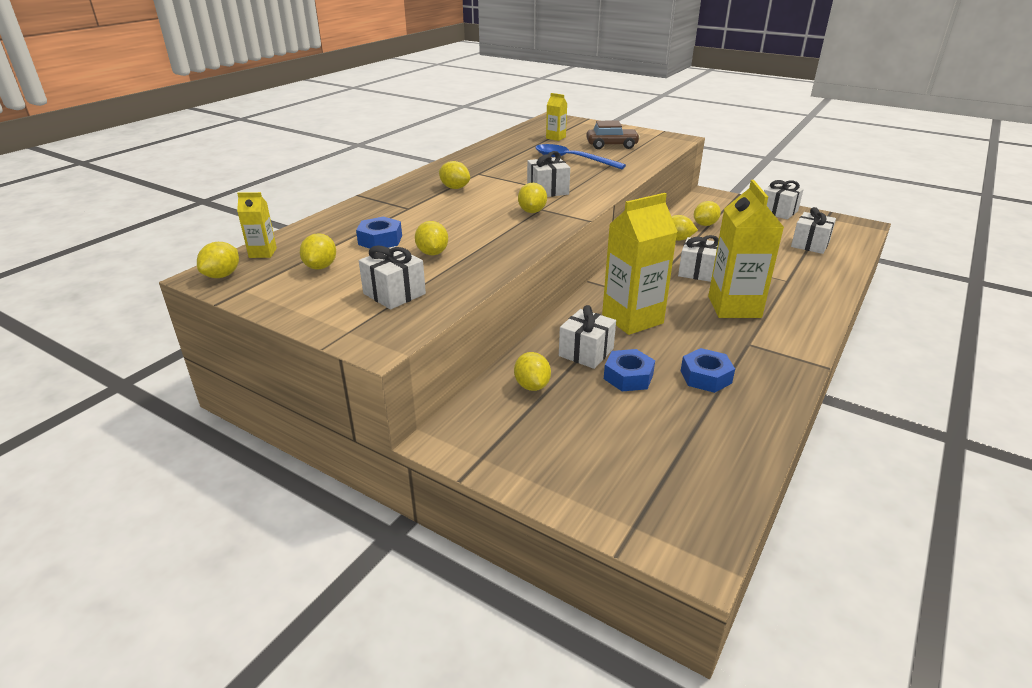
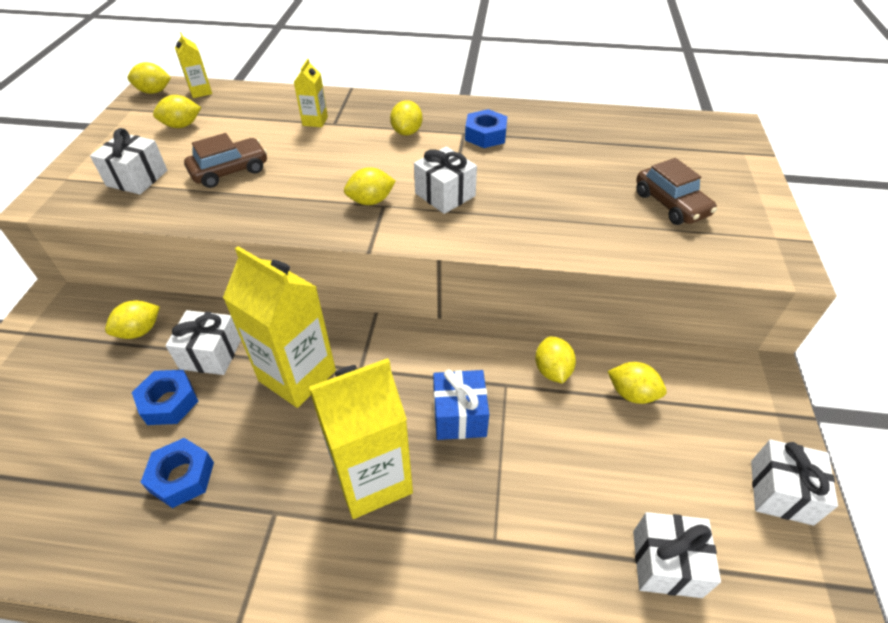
camera: 65 degrees right, 15 degrees up
(380, 240) = (248, 134): blue nut -> blue nut (485, 135)
(432, 253) = (230, 171): yellow lemon -> brown car
(555, 138) = (648, 150): yellow carton -> yellow carton (315, 121)
(572, 160) = (573, 185): blue spoon -> none
(697, 272) = (459, 416): white gift -> blue gift

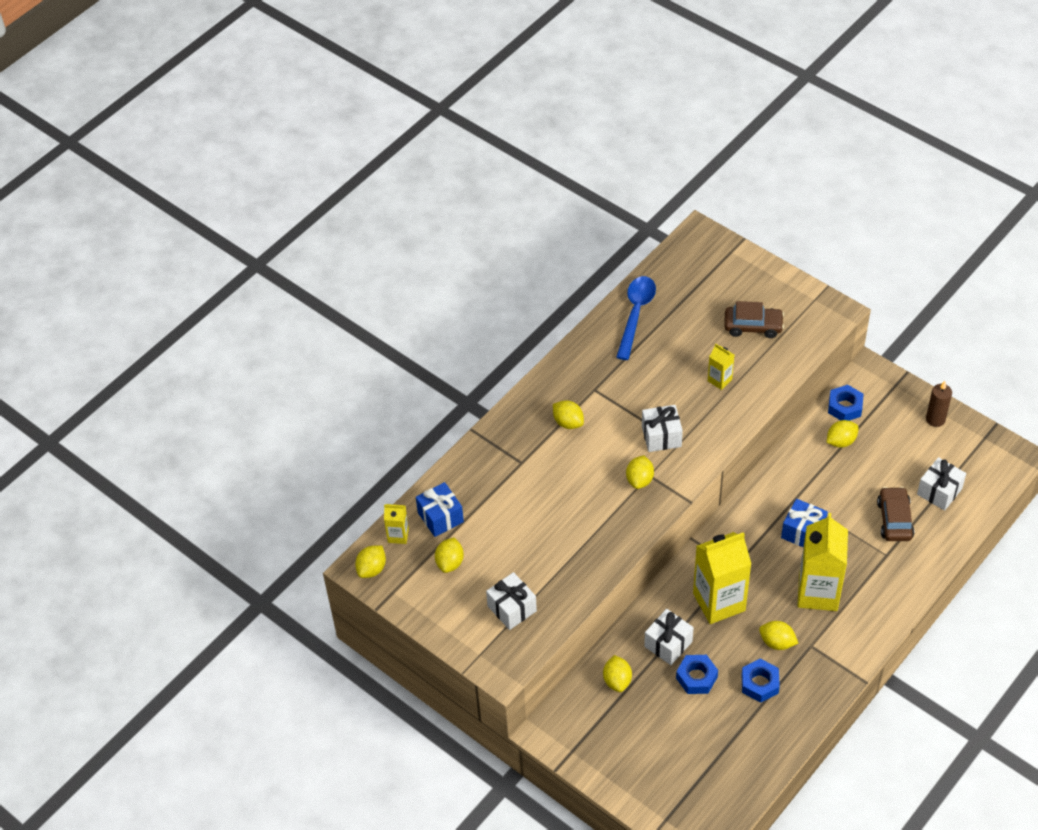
camera: 55 degrees left, 5 degrees up
(230, 171) = (543, 549): brown car -> brown car (894, 519)
(235, 104) = (440, 517): none -> blue gift
(315, 121) = (509, 473): yellow carton -> yellow carton (719, 380)
(485, 135) = (607, 378): blue nut -> blue nut (845, 407)
(552, 370) = (800, 469): yellow lemon -> yellow lemon (777, 642)
(583, 124) = (636, 314): none -> blue spoon
(781, 492) = (935, 419): white gift -> brown candle

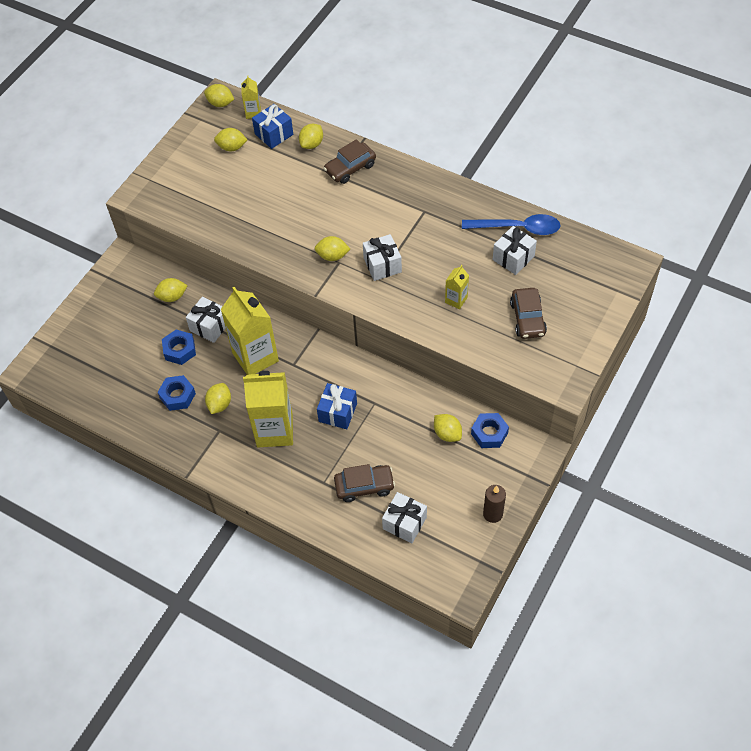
camera: 80 degrees right, 5 degrees up
(512, 608) = (193, 192): white gift -> white gift (513, 258)
(514, 448) = (350, 168): none -> brown car
(568, 422) = (384, 199): yellow lemon -> yellow lemon (312, 144)

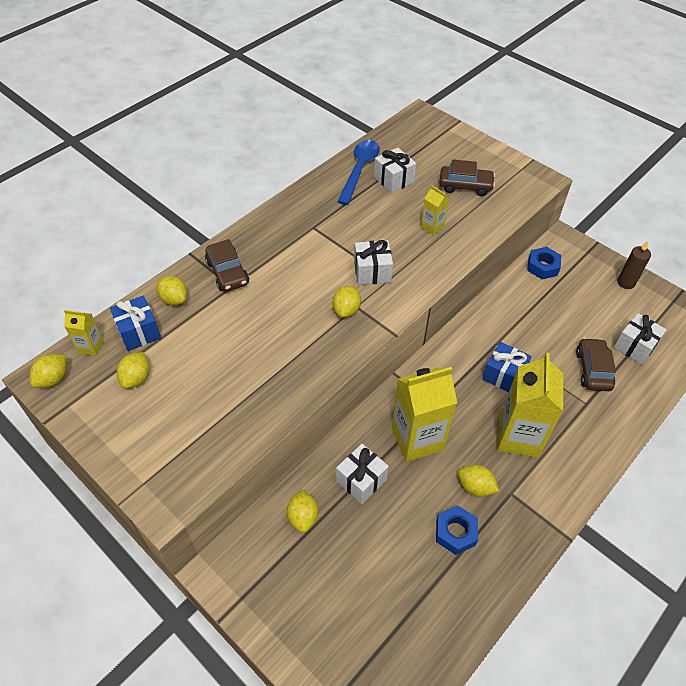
camera: 80 degrees left, 5 degrees down
(179, 350) = (388, 520): blue nut -> none
(447, 433) = (539, 295): yellow lemon -> none

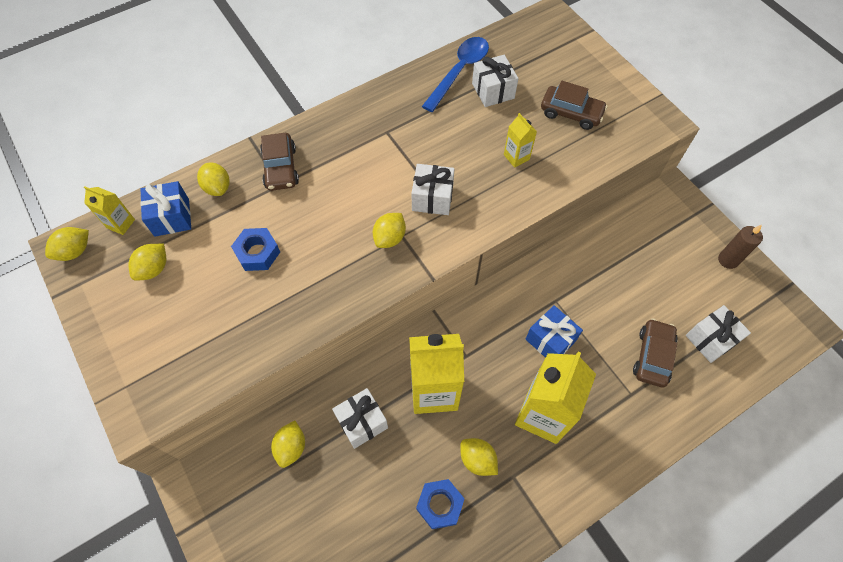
camera: 15 degrees right, 10 degrees up
(542, 267) = (638, 221): blue nut -> blue nut (257, 253)

